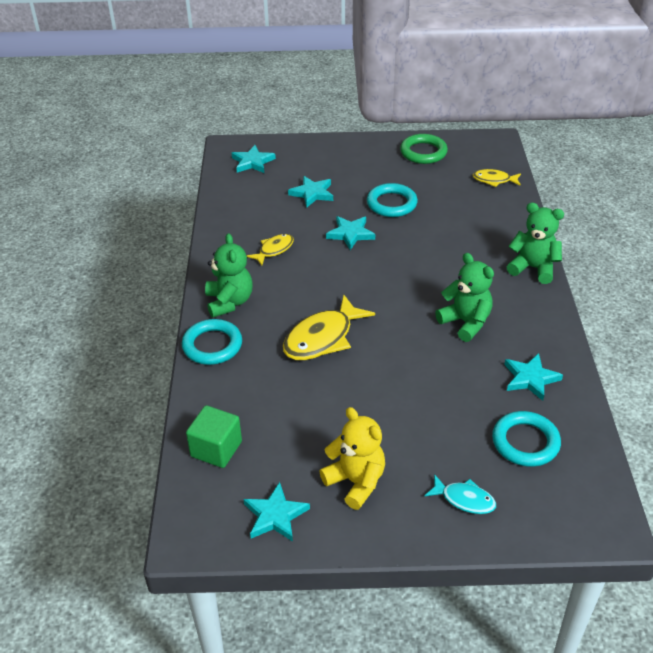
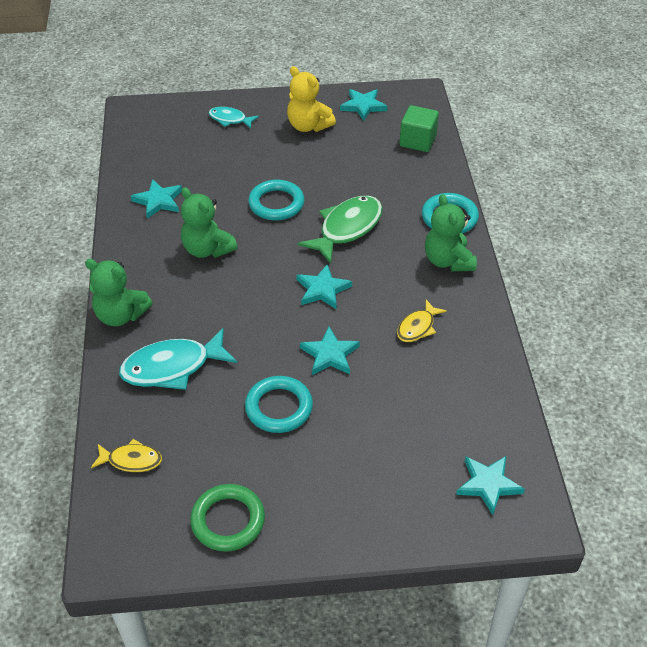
camera: 175 degrees right, 5 degrees up
(312, 193) = (387, 422): turquoise star -> turquoise star (322, 289)
(322, 338) = (347, 228): yellow fish -> green fish
(478, 230) = (172, 367): none -> turquoise fish
(525, 442) = (176, 155): turquoise ring -> turquoise ring (276, 203)

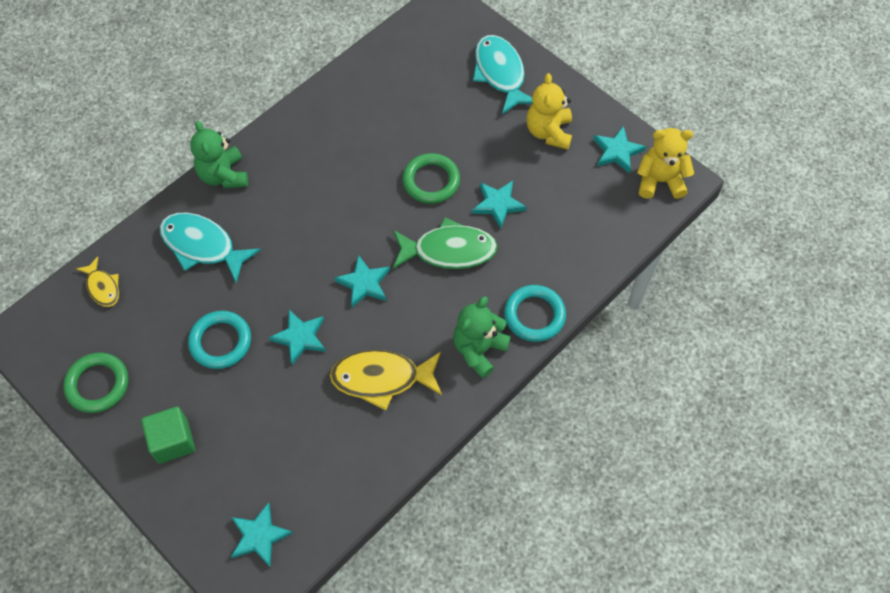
camera: 50 degrees right, 15 degrees up
(158, 201) = (359, 103): turquoise star -> turquoise star (498, 204)
(207, 249) = (337, 175): green teddy bear -> none
(230, 119) = (500, 74): turquoise fish -> turquoise fish, size x1.79
(276, 203) = (431, 181): turquoise ring -> green ring
(409, 102) = (660, 181): none -> yellow teddy bear
(417, 141) = (612, 224): green cube -> green cube (173, 441)
(417, 327) = (382, 378): yellow fish -> yellow fish, size x1.79

